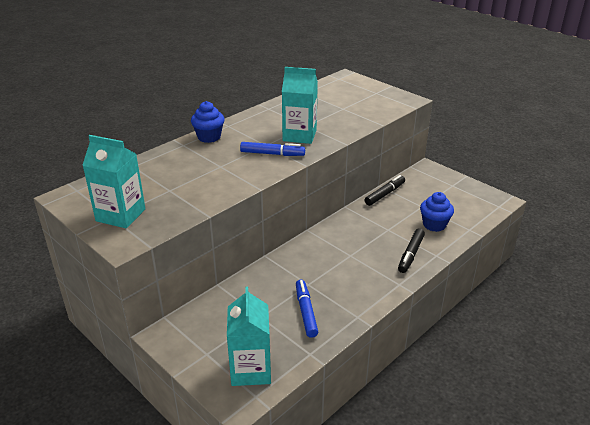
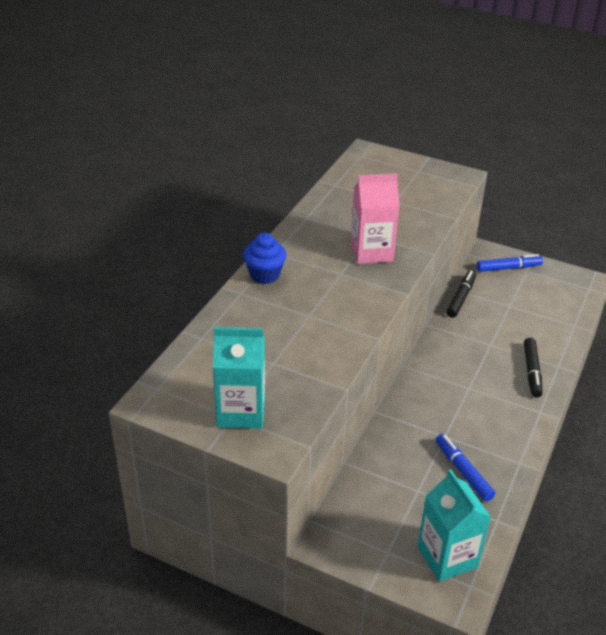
camera: 20 degrees left, 5 degrees up
(272, 154) = (358, 285): blue marker -> blue marker (508, 268)
(299, 135) = (371, 252): turquoise carton -> pink carton
(434, 225) = (535, 327): blue cupcake -> none

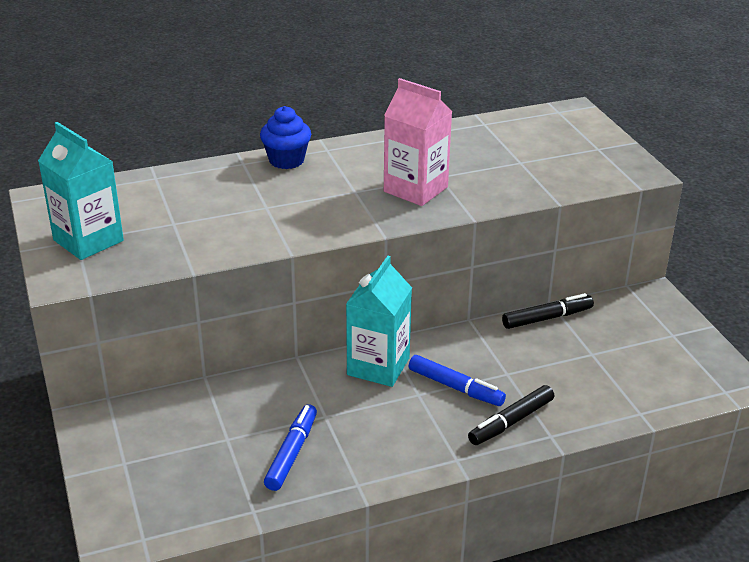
camera: 45 degrees right, 5 degrees down
(447, 557) = (162, 503): turquoise carton -> turquoise carton (378, 366)
(508, 268) = (653, 321): blue marker -> blue marker (455, 387)

